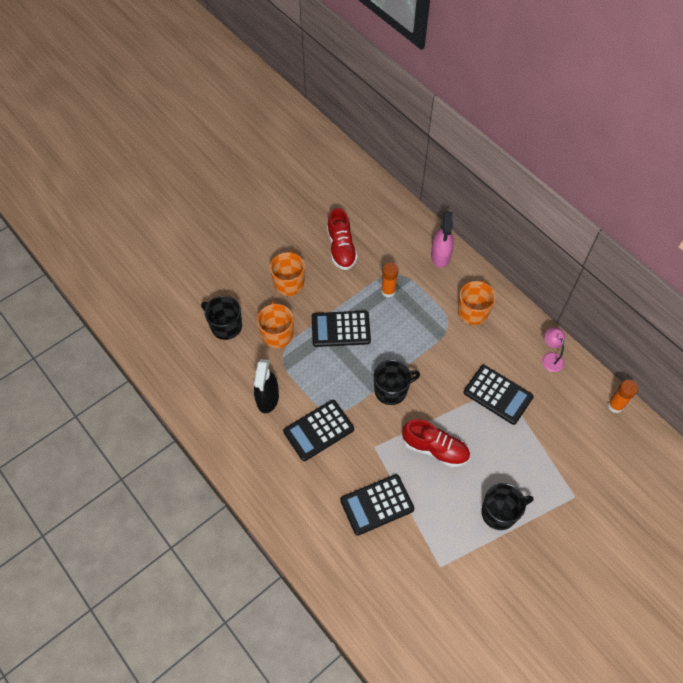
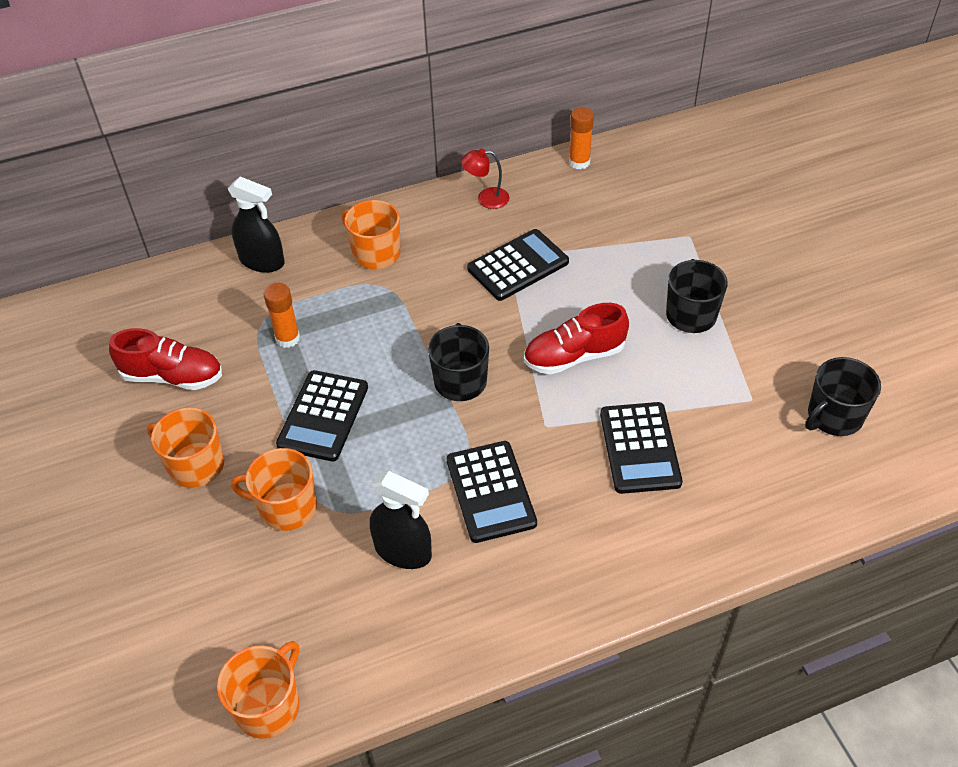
camera: 70 degrees left, 10 degrees down
(167, 369) = (268, 705): none -> orange mug
(225, 326) = (229, 584): black mug -> black mug (834, 416)
(435, 449) = (574, 356): red shoe -> red shoe turned 150 degrees counterclockwise
(440, 256) = (262, 261): pink spray bottle -> black spray bottle
(550, 358) = (486, 198): pink lamp -> red lamp

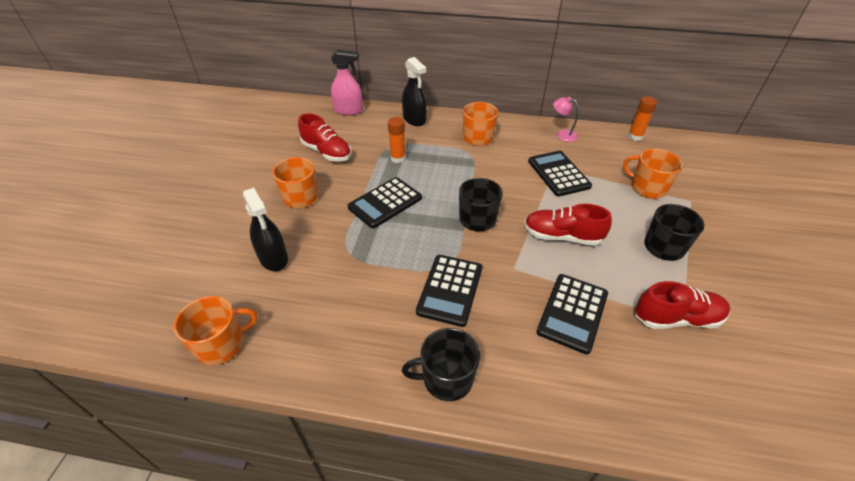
camera: 30 degrees right, 5 degrees down
(145, 288) = (348, 110): none -> pink spray bottle
(286, 507) = (326, 239): orange mug -> orange mug (647, 188)
(403, 551) = (370, 297): black spray bottle -> black spray bottle (273, 258)
(486, 198) = (562, 134): red lamp -> pink lamp
(518, 265) = (558, 174): black calculator -> black calculator turned 105 degrees counterclockwise
(744, 399) = (676, 318): none -> red shoe
(834, 416) = (751, 367): black mug -> black mug (446, 379)

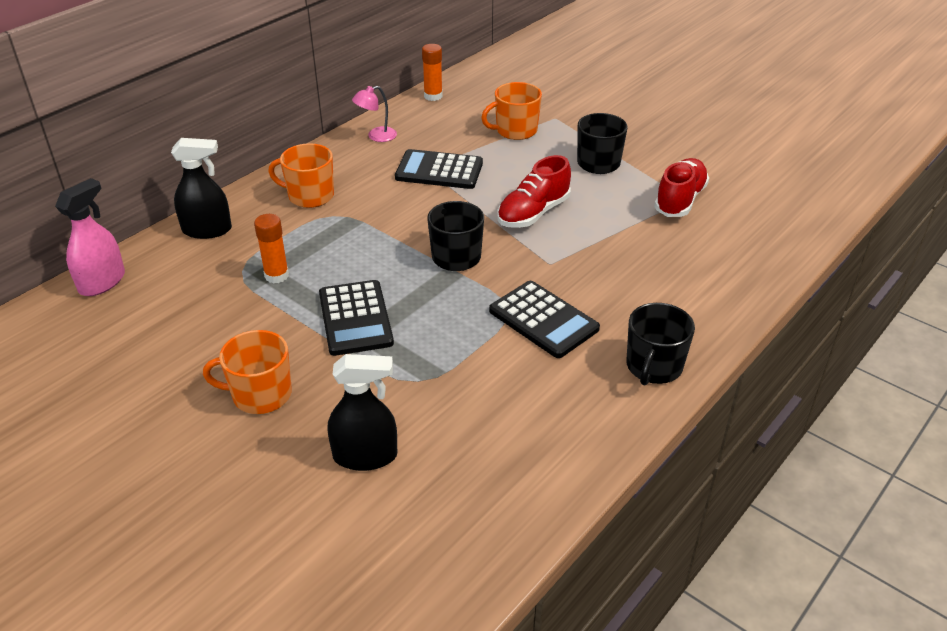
camera: 60 degrees left, 5 degrees down
(221, 344) = (481, 545): orange mug -> none
(326, 152) = (183, 337): red shoe -> none
(572, 313) = (633, 253): black calculator -> none

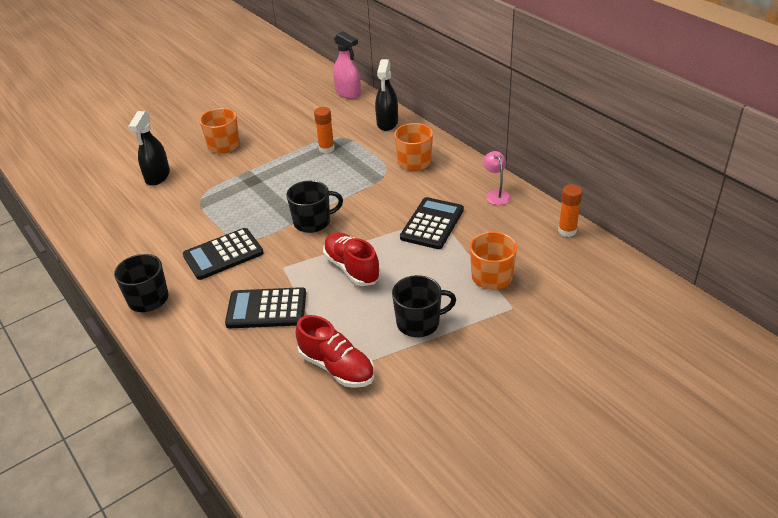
camera: 105 degrees right, 0 degrees up
(355, 318) = (269, 177): black calculator -> black calculator (266, 309)

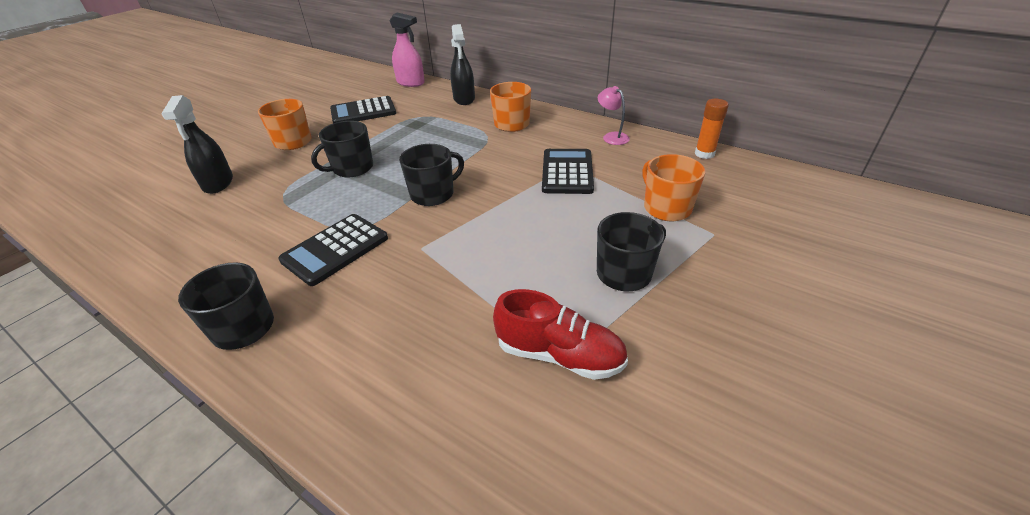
camera: 20 degrees left, 0 degrees up
(261, 183) = (352, 168): none -> black mug
(266, 309) = (423, 301): black calculator -> black calculator (363, 112)
(326, 149) = (412, 127): orange glue stick -> none
(352, 268) = (507, 231): red shoe -> none

